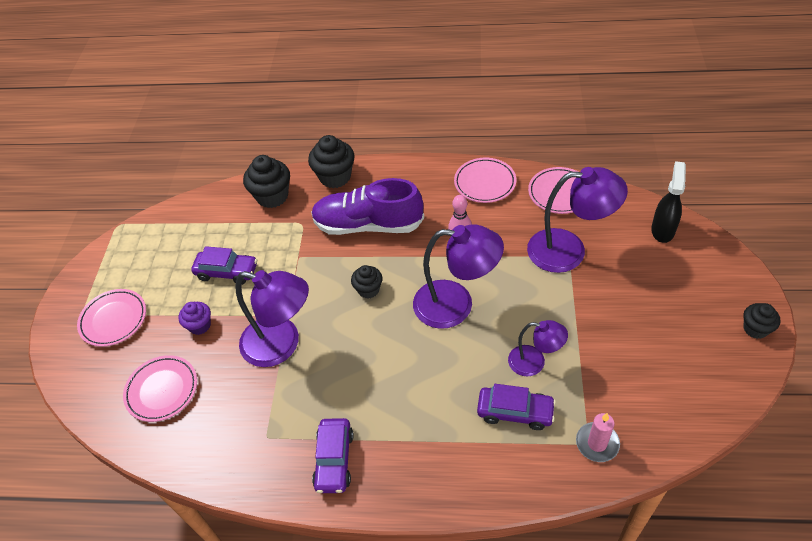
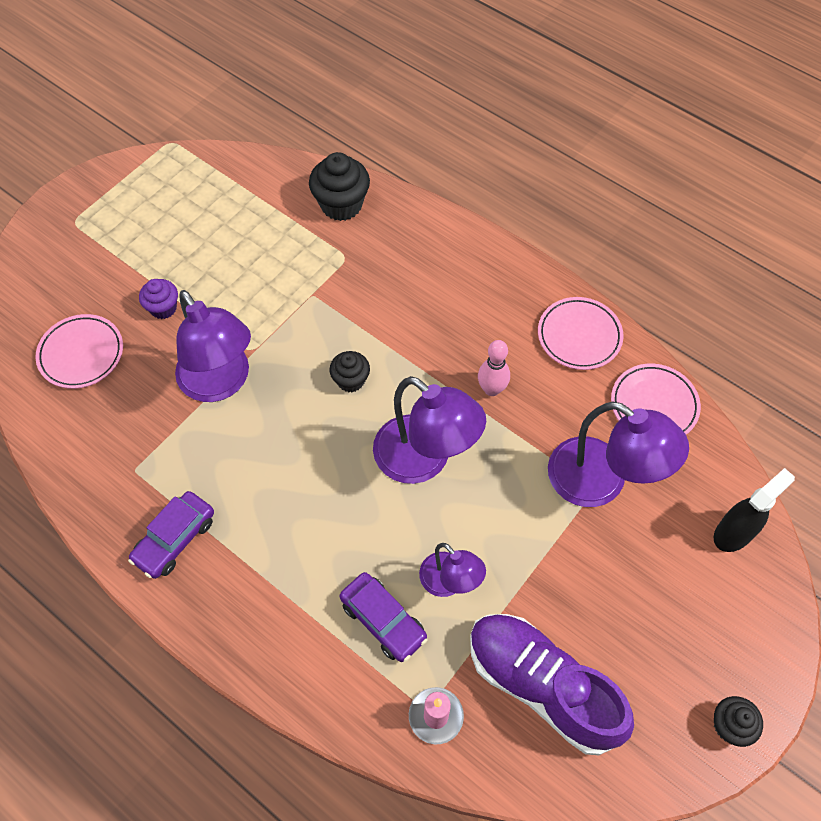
camera: 30 degrees right, 10 degrees up
(114, 320) = (93, 248): pink plate -> none
(227, 272) = (232, 265): purple car -> none
(335, 177) = (423, 223): black cupcake -> none
(368, 225) = (411, 304): purple shoe -> purple shoe (542, 686)

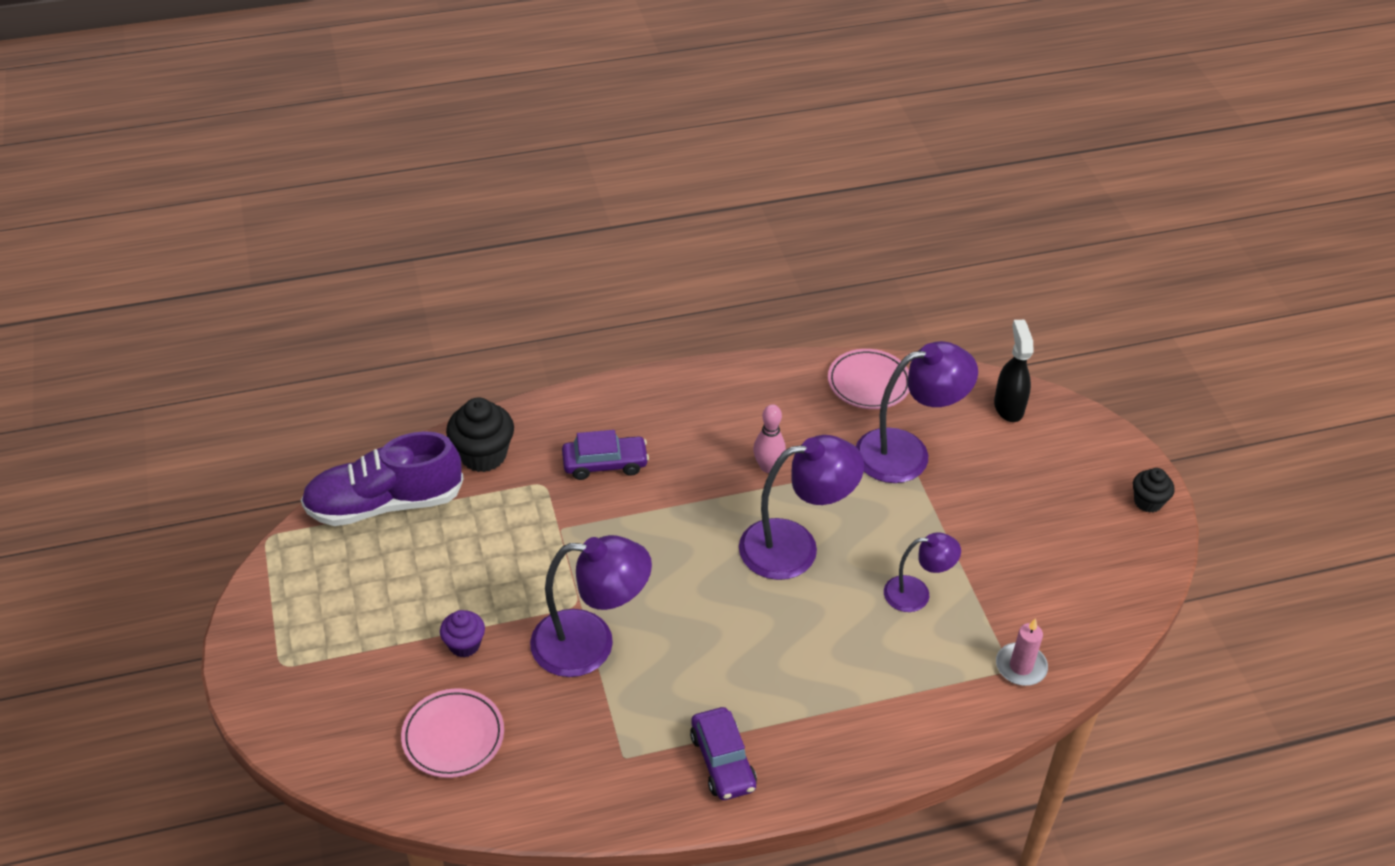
camera: 55 degrees left, 15 degrees down
(351, 380) = (675, 551): black cupcake -> none
(383, 620) = (916, 654): purple car -> purple car (605, 464)
(542, 686) = (1044, 587): purple shoe -> purple shoe (385, 504)
(579, 336) = (768, 386): pink plate -> none

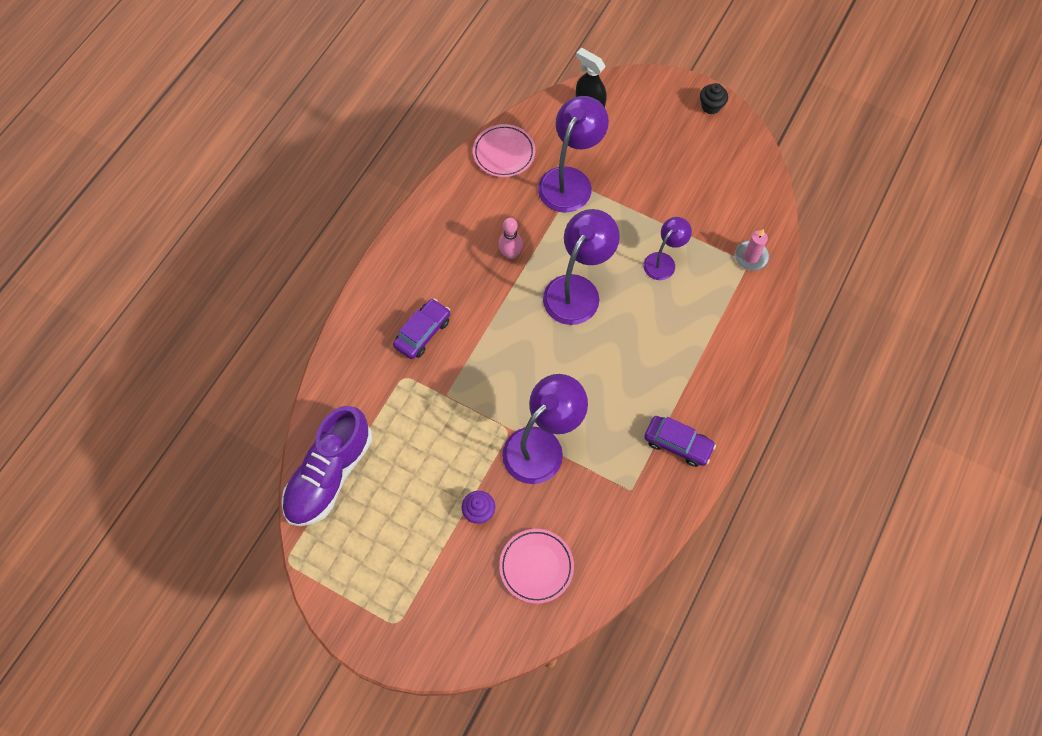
camera: 45 degrees left, 20 degrees up
(483, 455) = (348, 391): black cupcake -> none

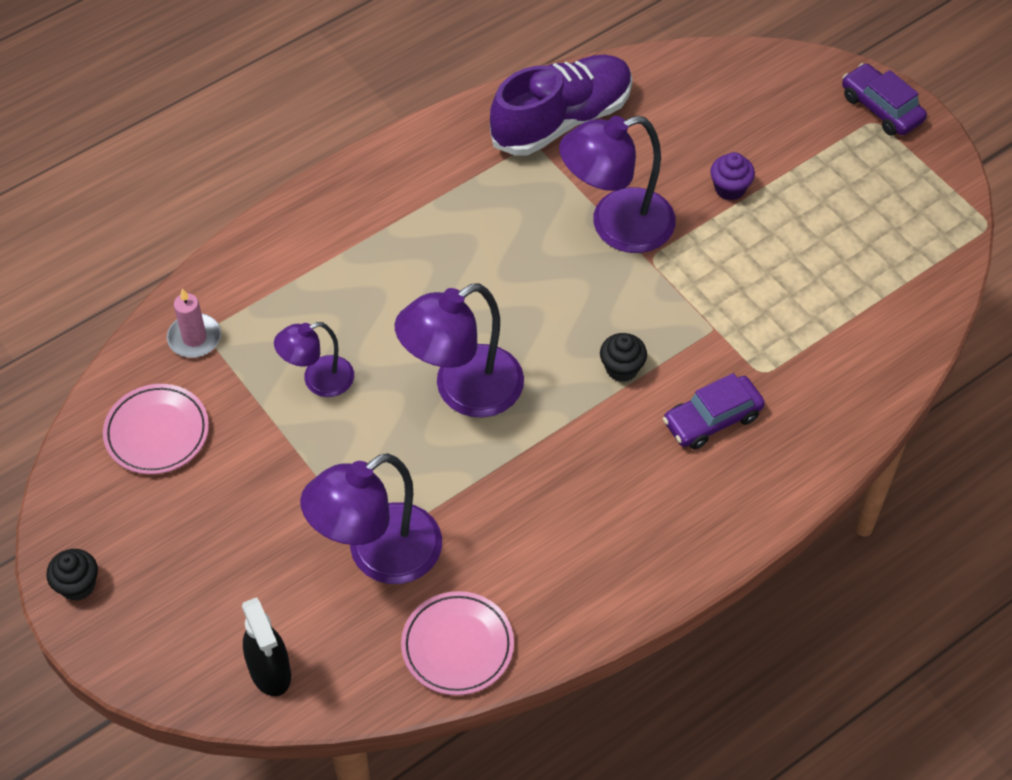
camera: 155 degrees left, 10 degrees down
(330, 474) = (906, 295): purple shoe -> purple shoe (561, 120)
(491, 343) = (622, 368): none -> black cupcake
(510, 254) = (532, 479): pink bowling pin -> none
(536, 566) = (687, 114): pink plate -> pink plate (157, 432)
(678, 444) = (446, 166): purple car -> purple car (881, 108)

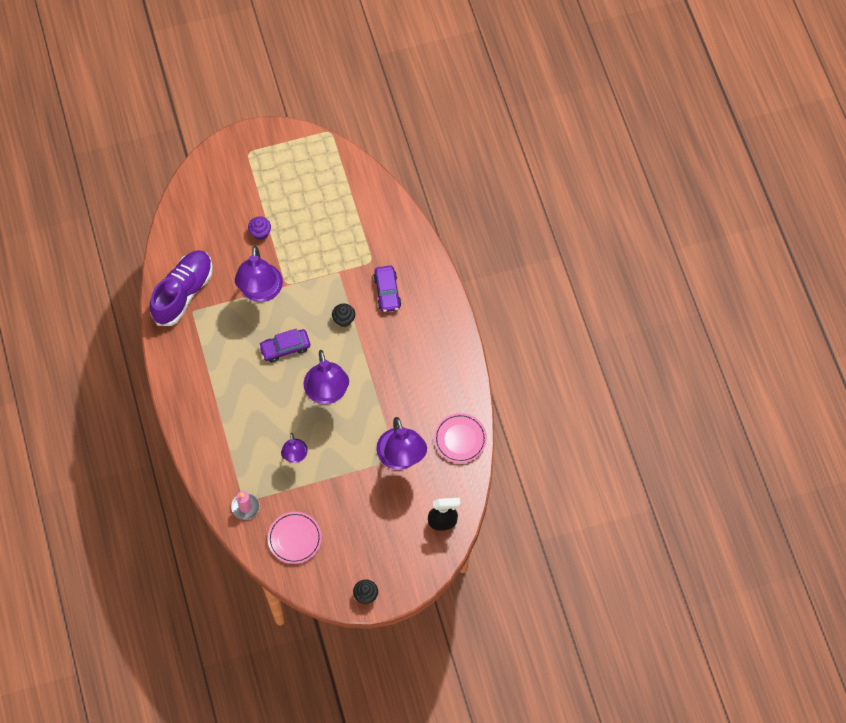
camera: 70 degrees left, 10 degrees up
(561, 120) = (183, 293): purple shoe -> purple shoe turned 45 degrees clockwise
(881, 108) = (241, 146): purple car -> purple car (285, 348)

